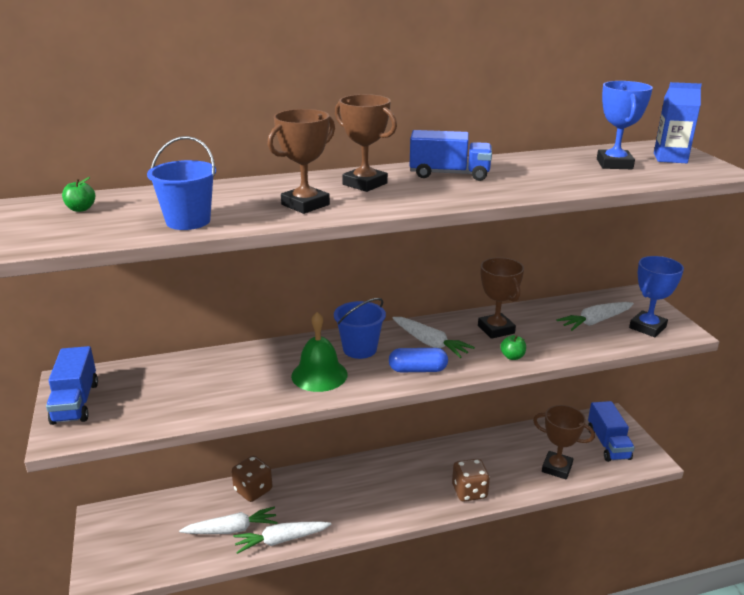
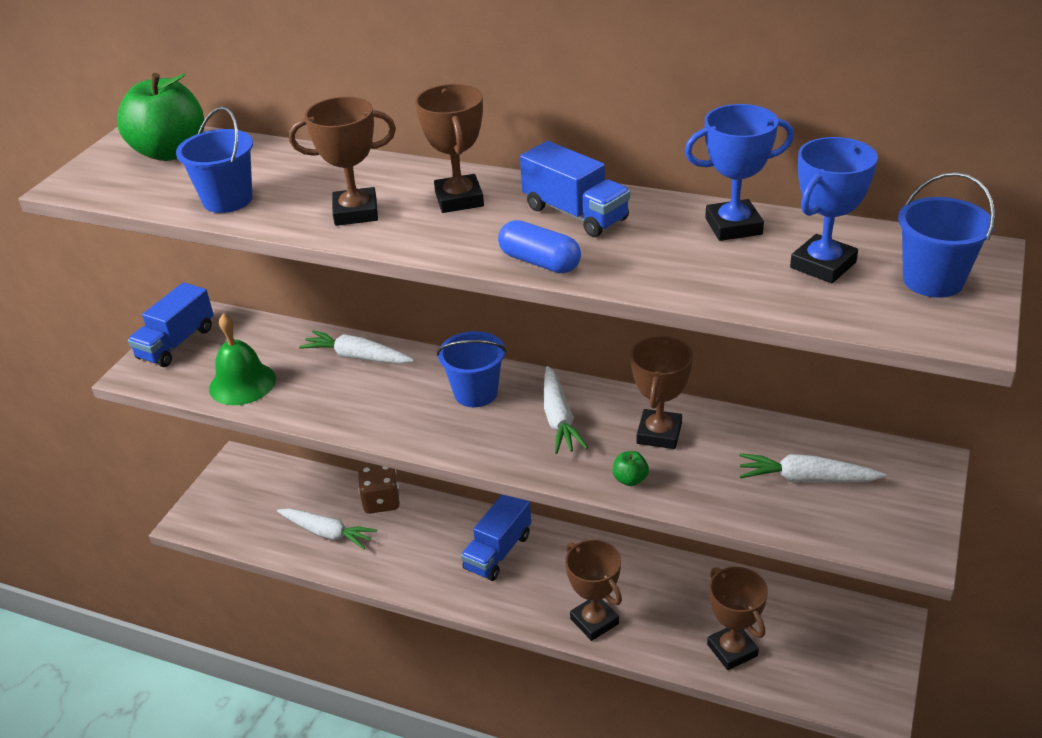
camera: 40 degrees right, 10 degrees up
(81, 209) = (171, 152): green apple -> green apple, size x2.44
(281, 540) = (358, 568): white carrot -> white carrot (357, 357)
(319, 375) = (401, 407): green bell -> green bell (242, 383)
(418, 370) = (504, 447): blue capsule -> blue capsule (539, 262)
(469, 492) = (594, 621): brown dice -> brown trophy
(608, 444) = (839, 656): blue truck -> blue truck (498, 552)
(647, 327) = (870, 520): blue trophy -> blue trophy (733, 226)
(670, 158) = (933, 280): blue carton -> blue bucket

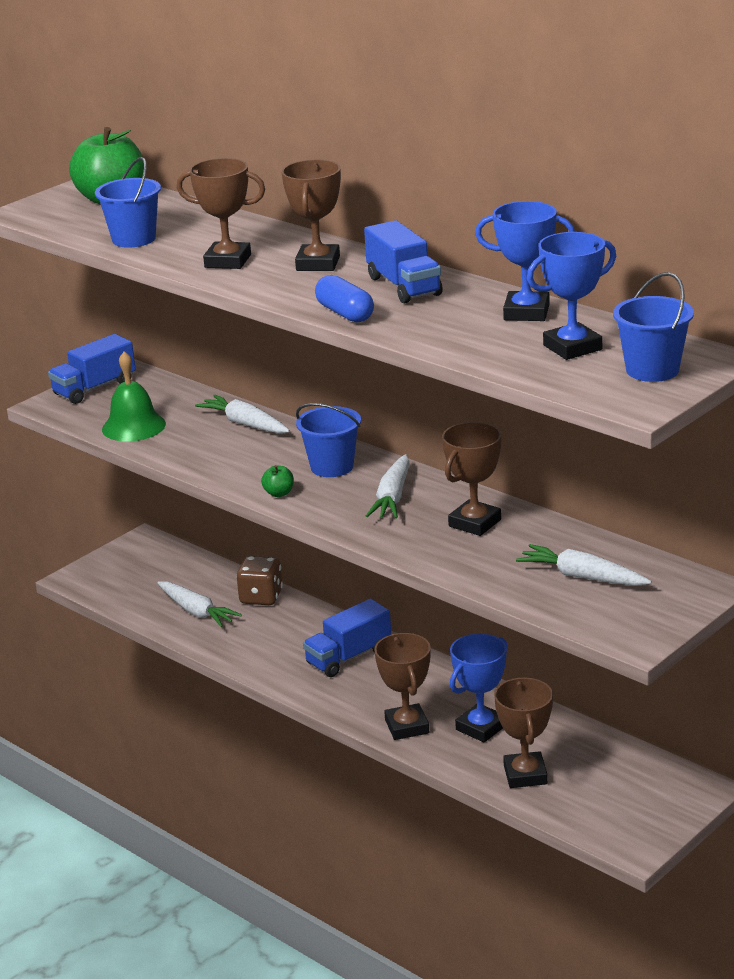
camera: 20 degrees right, 10 degrees down
(630, 479) = (422, 549): green apple -> green apple (279, 493)
(662, 604) = (481, 727): none -> blue trophy

